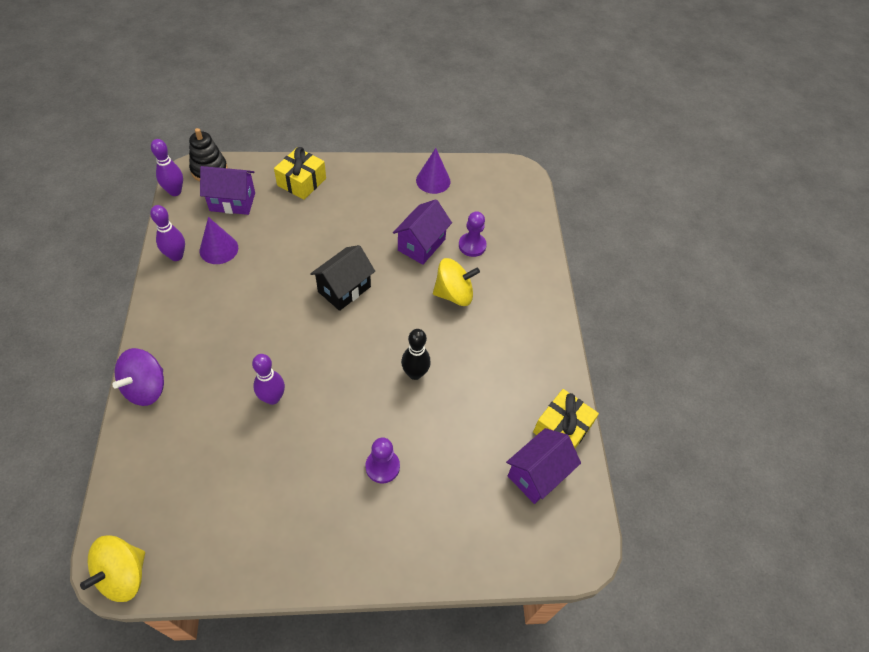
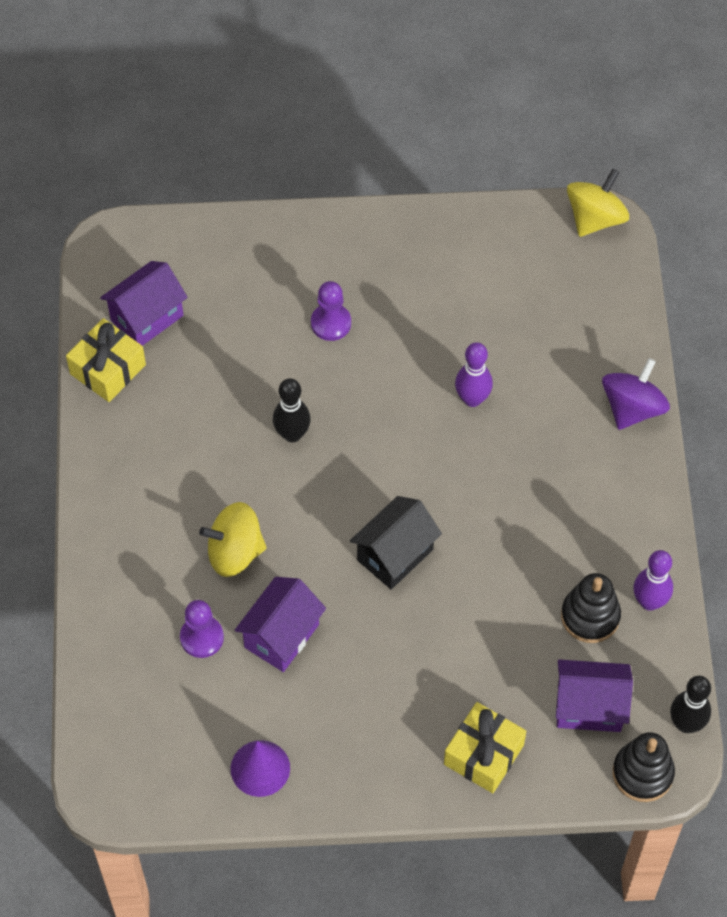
camera: 175 degrees left, 5 degrees up
(175, 191) = (686, 724): purple bowling pin -> black bowling pin
(219, 249) = (590, 616): purple cone -> black stacking toy

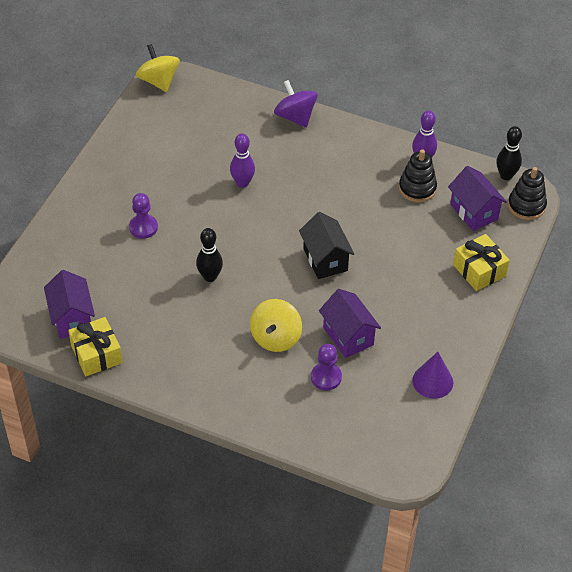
camera: 65 degrees left, 10 degrees down
(589, 707) = (474, 212): purple house -> purple house turned 60 degrees counterclockwise

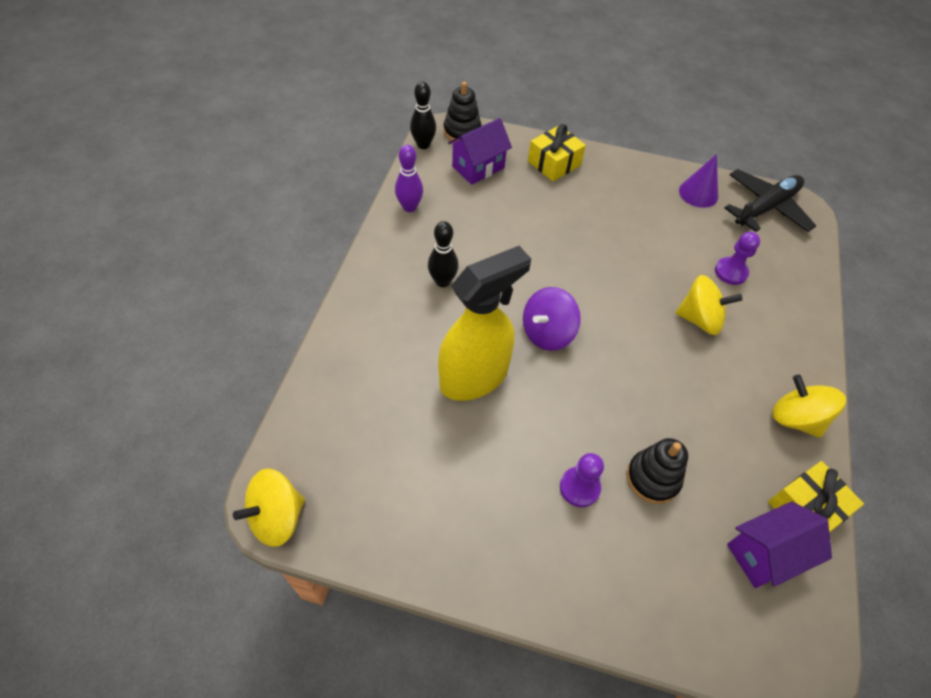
camera: 100 degrees left, 5 degrees up
(169, 374) = (795, 418): none -> yellow spinning top
(210, 277) = (637, 394): black bowling pin -> black bowling pin (442, 281)
(242, 183) = (474, 377): purple bowling pin -> yellow spray bottle
(295, 116) = (347, 330): purple spinning top -> purple spinning top (547, 333)
(325, 260) = (576, 283): black house -> none
(348, 336) = (672, 257): purple house -> none
(409, 435) = (766, 208): none -> black plane
(417, 188) = (453, 210): black stacking toy -> black stacking toy (653, 478)

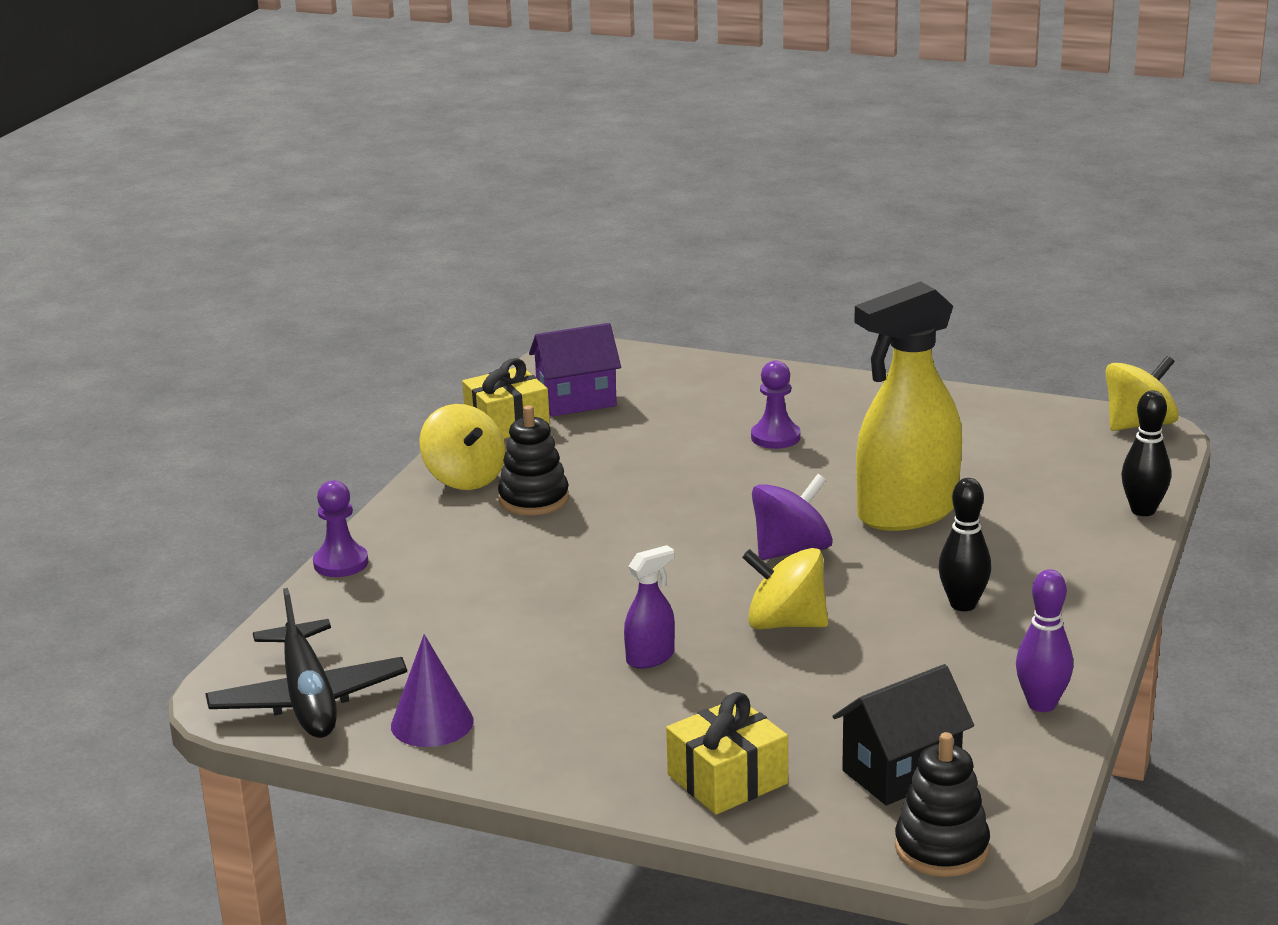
camera: 170 degrees left, 30 degrees down
(423, 145) = (1033, 819): black bowling pin -> black bowling pin (1143, 510)
(478, 167) = (901, 772): purple house -> black house
(608, 237) = (650, 658): none -> purple spray bottle
(653, 478) = (682, 442): black stacking toy -> black stacking toy (534, 499)
(699, 319) = (540, 561): yellow spinning top -> yellow spinning top (785, 623)
(731, 272) = (449, 612): purple pawn -> purple pawn (341, 563)
(766, 208) = (308, 698): black plane -> black plane turned 75 degrees counterclockwise

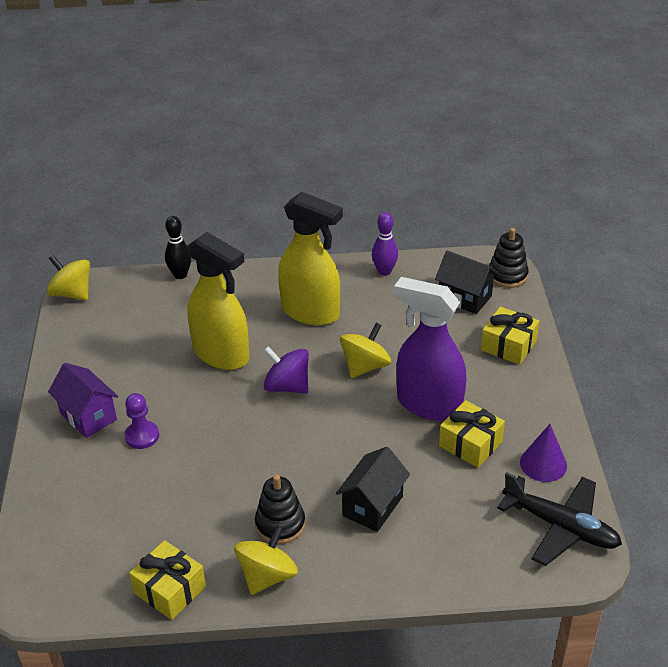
camera: 115 degrees left, 15 degrees up
(308, 698) = (561, 527): black plane -> black plane turned 75 degrees clockwise
(341, 563) = (414, 589): purple pawn -> none
(498, 565) = (373, 506): none -> black house
(533, 671) = (470, 444): none -> yellow gift
(576, 401) = (117, 563): purple house -> purple house (88, 416)
(650, 658) = (428, 404): purple spray bottle -> purple spray bottle, size x2.27
(785, 623) = (365, 366): yellow spinning top -> yellow spinning top turned 135 degrees counterclockwise
(963, 604) = (311, 312): black bowling pin -> yellow spray bottle

